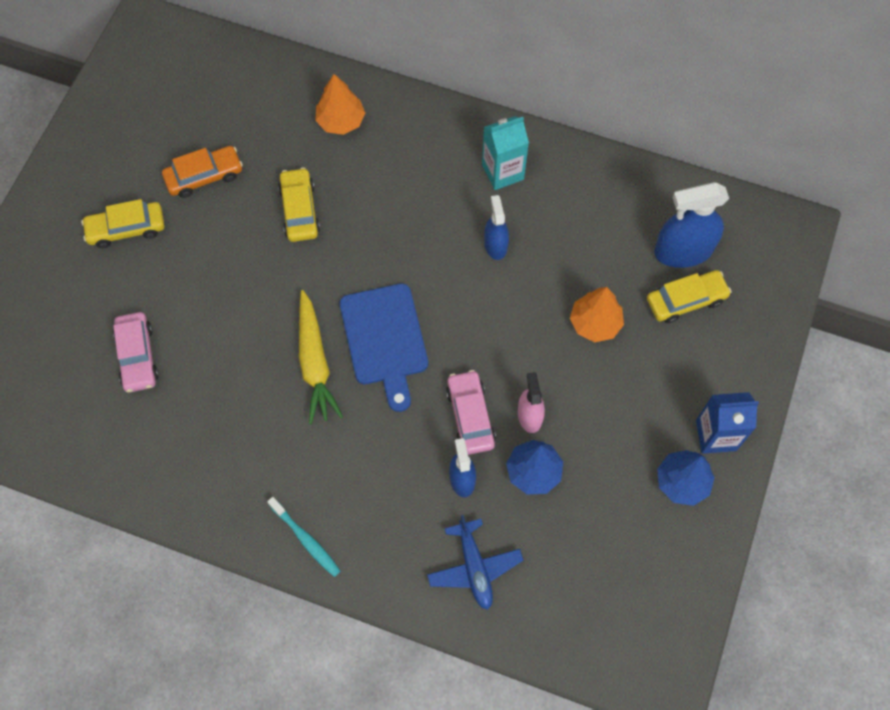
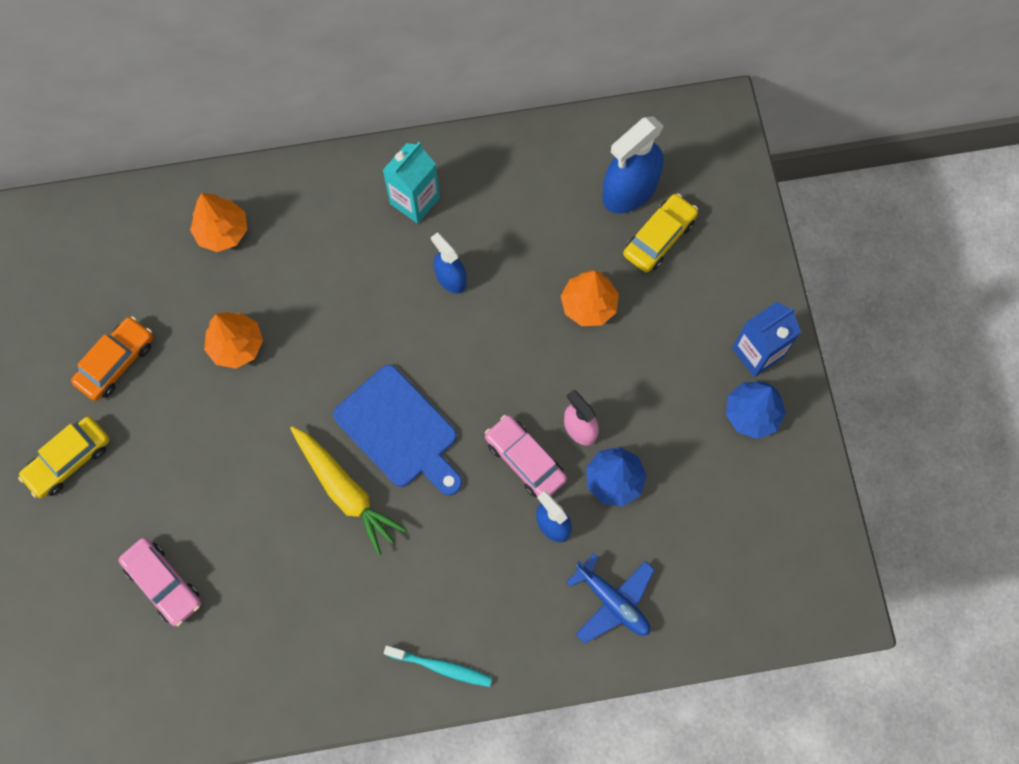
camera: 30 degrees left, 5 degrees up
(300, 210) = (236, 345): yellow car -> orange tree

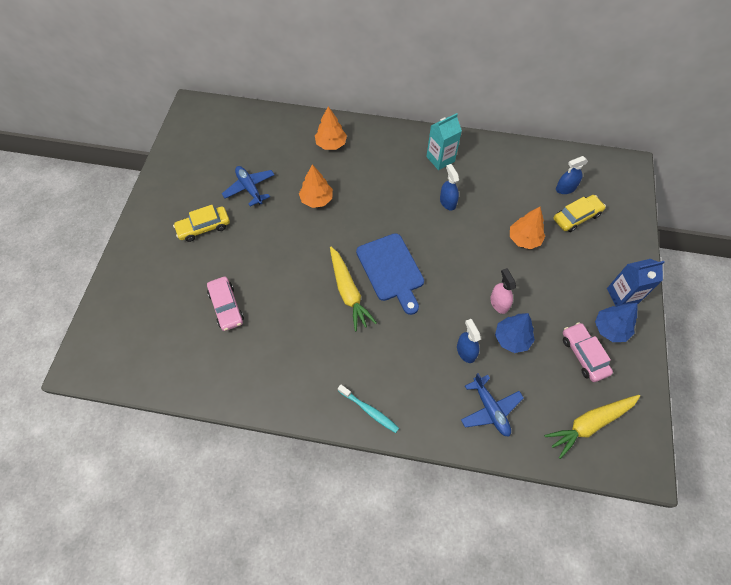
camera: 20 degrees right, 10 degrees down
(116, 362) = (249, 188): orange car -> blue plane
(525, 460) = (460, 309): pink car -> pink car (584, 355)
(629, 190) = (565, 188): blue spray bottle -> blue spray bottle, size x0.58
(756, 572) = (589, 424): none -> yellow carrot

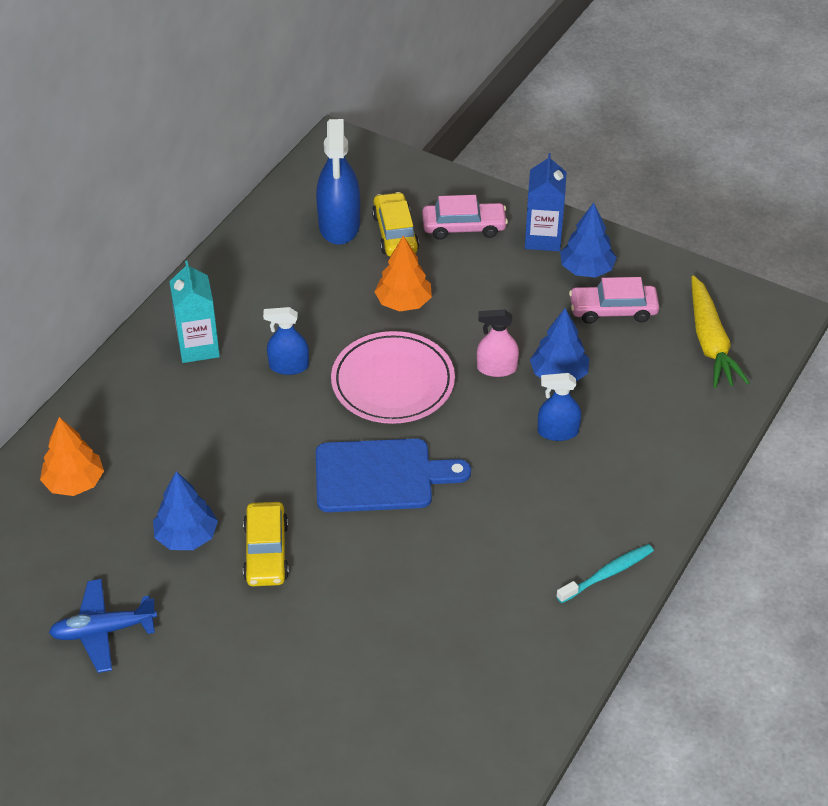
camera: 70 degrees left, 15 degrees down
(204, 227) = (153, 725): yellow car -> yellow car (266, 552)
(226, 307) = (344, 724): pink car -> pink car (464, 227)
(316, 199) = (186, 536): orange tree -> blue tree
(348, 292) = (394, 543): yellow carrot -> none
(461, 254) = (393, 382): none -> pink plate
(490, 409) = (655, 435): blue plane -> none
(565, 188) = (339, 225): blue spray bottle -> blue spray bottle, size x1.73

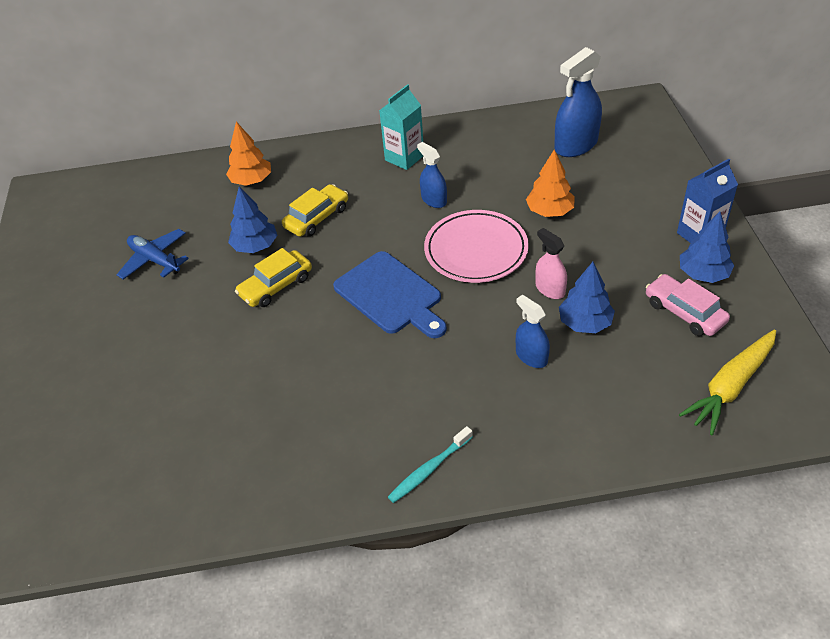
camera: 55 degrees right, 0 degrees up
(395, 233) = (603, 170): yellow car -> yellow car (317, 218)
(464, 227) = (653, 194): pink car -> none
(607, 574) = (429, 469): turquoise toothbrush -> turquoise toothbrush turned 120 degrees clockwise

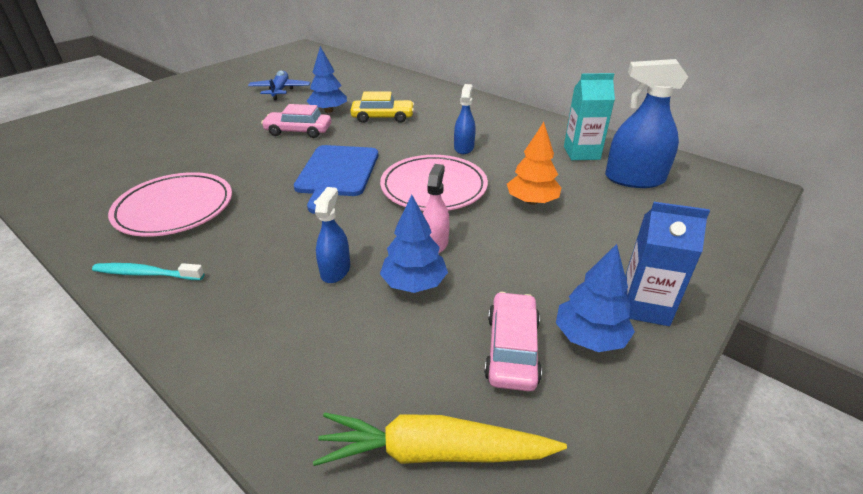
camera: 45 degrees right, 10 degrees down
(251, 181) = (388, 86): orange tree -> none
(276, 286) = (298, 131): yellow car -> pink car
(337, 423) = (175, 208): none -> pink plate
(404, 158) = (490, 120): turquoise carton -> turquoise carton (581, 153)

